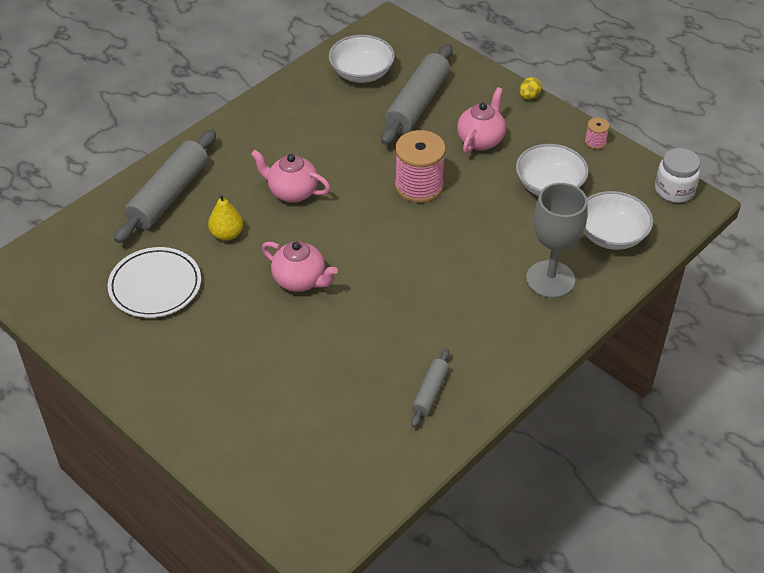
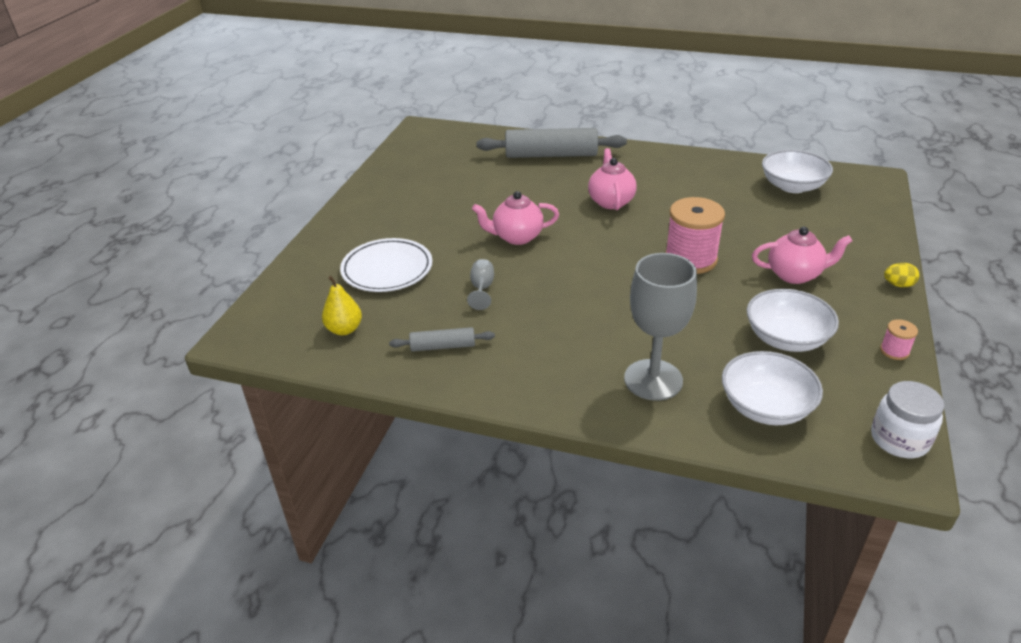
camera: 65 degrees right, 10 degrees down
(155, 286) = (456, 180): white plate -> white plate (387, 269)
(227, 234) = (535, 190): yellow pear -> yellow pear (344, 329)
(300, 280) = (517, 237): pink teapot -> pink teapot turned 75 degrees clockwise
(365, 336) = (482, 289): none -> grey goblet
(417, 104) = (794, 225): grey rolling pin -> none

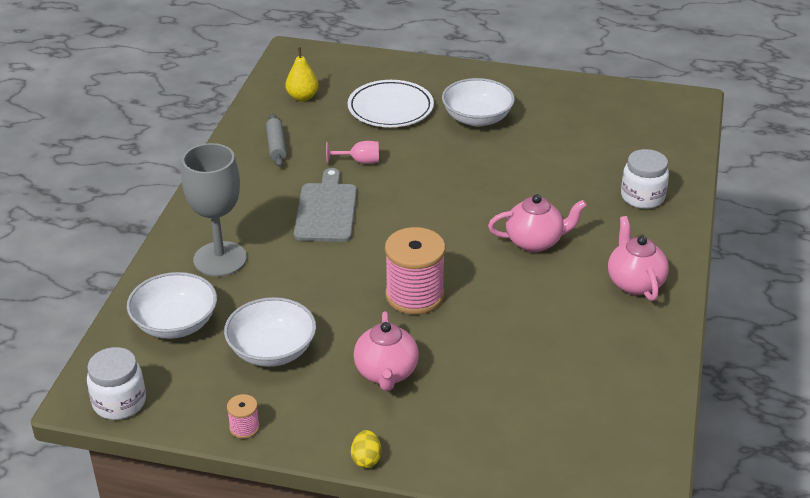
camera: 85 degrees right, 0 degrees up
(482, 289) = (359, 161): grey goblet -> pink goblet
(517, 237) = (451, 178): pink teapot -> pink teapot (634, 283)
(551, 155) = (642, 197): grey rolling pin -> white jar
(565, 309) = (326, 210): none -> grey cutting board
(792, 186) = (600, 402): white bowl -> white bowl (477, 118)

